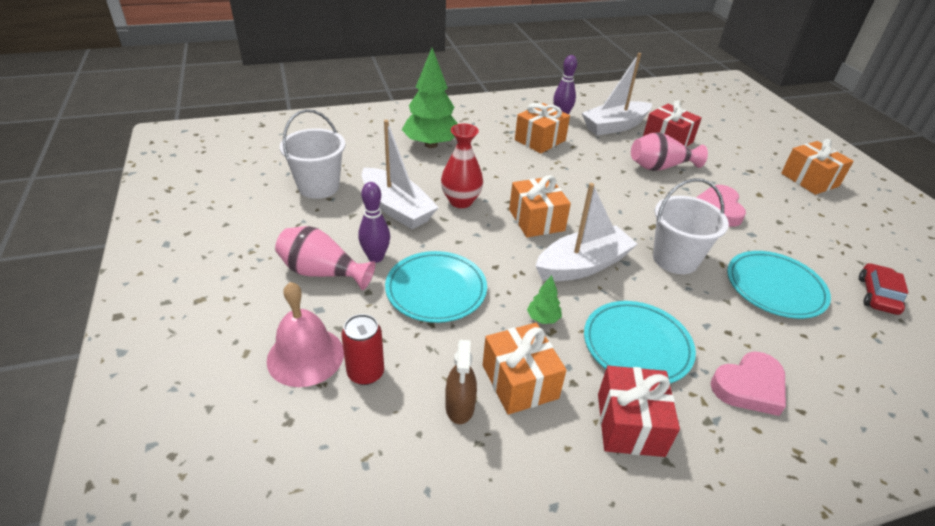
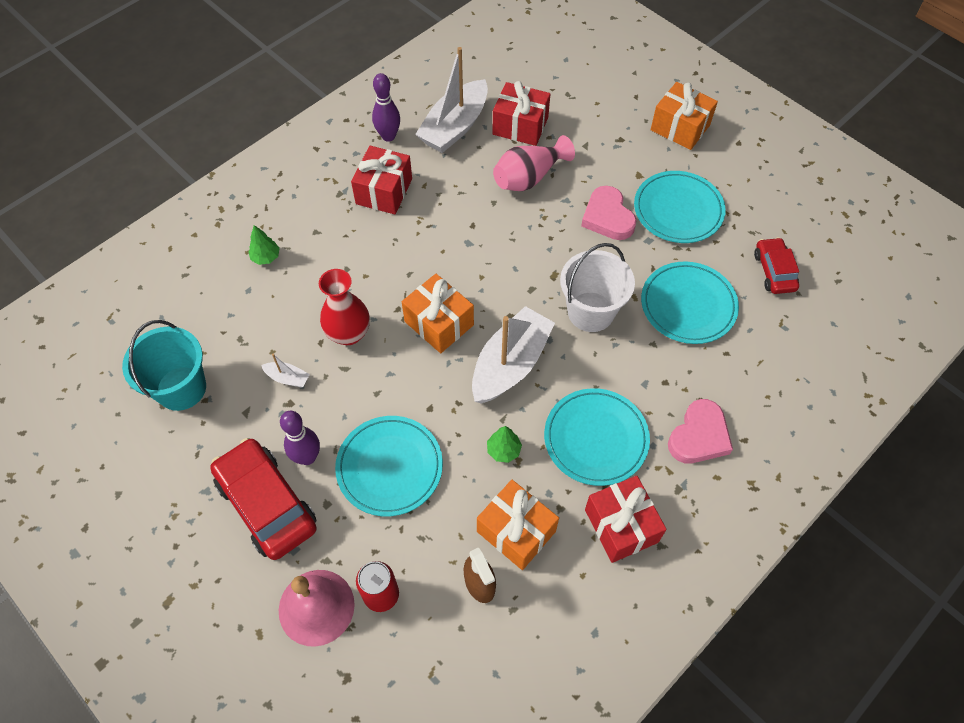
camera: 25 degrees left, 20 degrees up
(318, 186) = (181, 388): white bucket -> turquoise bucket
(322, 272) = (267, 504): pink vase -> red car
(397, 208) = (287, 378): white boat -> white boat, size x0.42
(431, 144) = (266, 257): green tree -> green tree, size x0.43
(540, 140) = (384, 191): orange gift -> red gift
(789, 225) = (678, 210): none -> turquoise plate

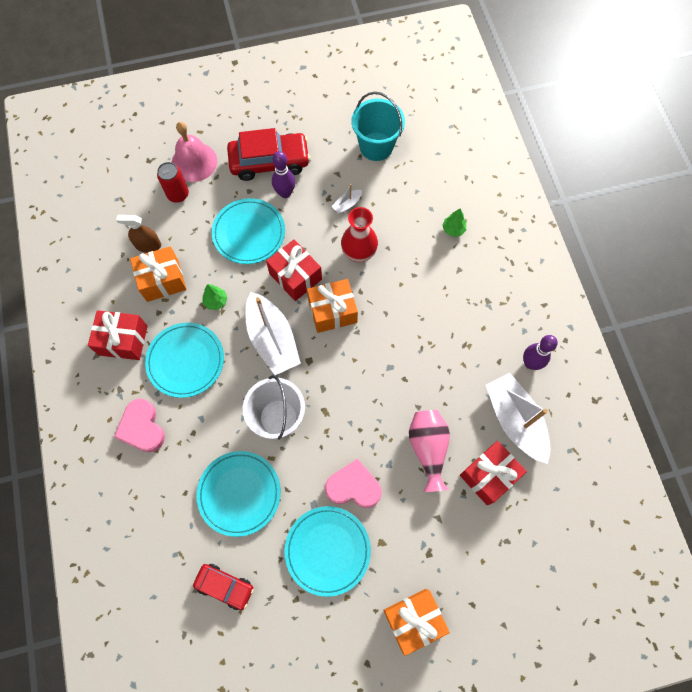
camera: 120 degrees right, 10 degrees up
(384, 191) = (473, 332): red gift -> red gift (295, 276)

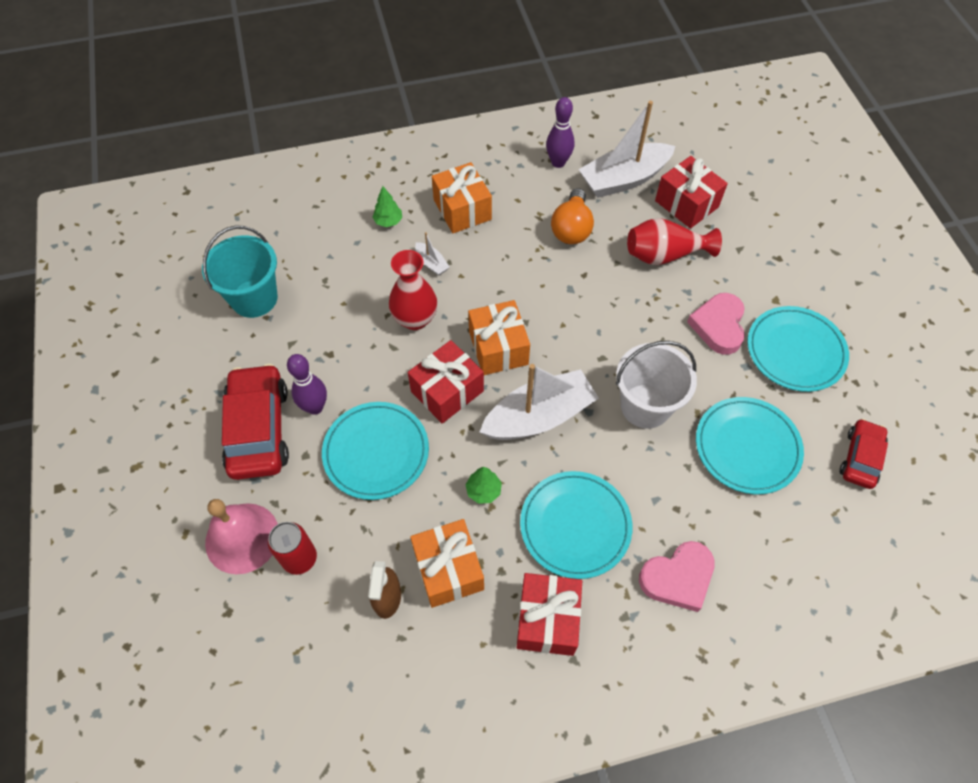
camera: 90 degrees left, 10 degrees down
(347, 204) = (341, 332): white boat -> white boat (431, 263)
(413, 619) = (848, 273): orange gift -> orange gift (462, 210)
(428, 449) = (664, 255): pink vase -> red vase
(453, 371) = (571, 228): none -> orange light bulb

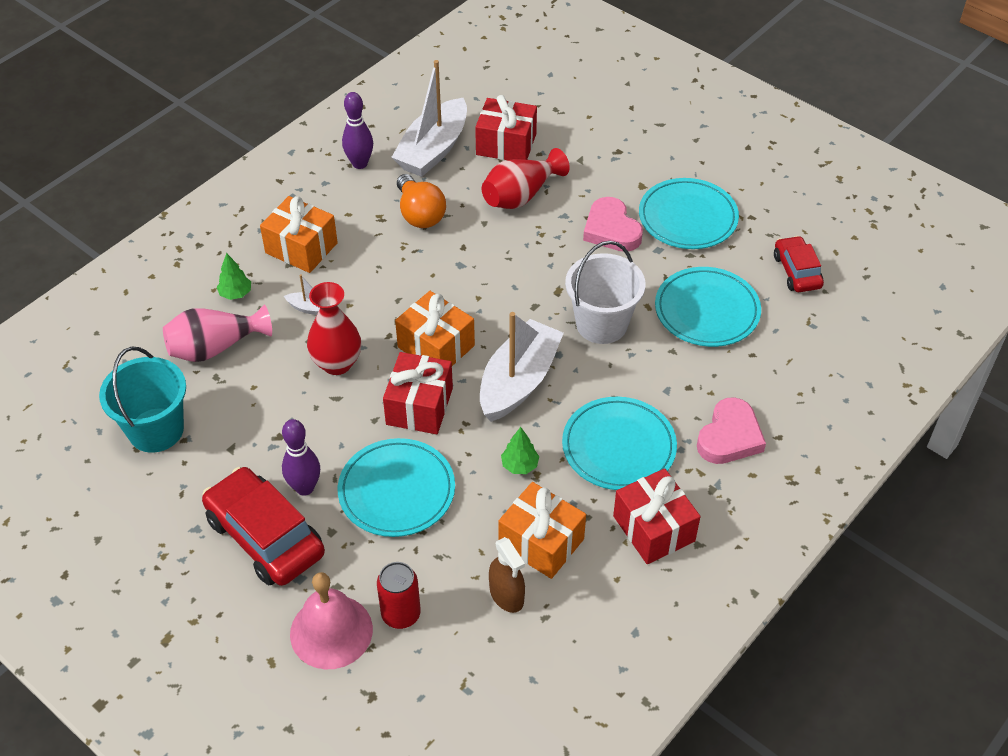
camera: 35 degrees left, 10 degrees down
(342, 256) = (215, 347): none -> pink vase

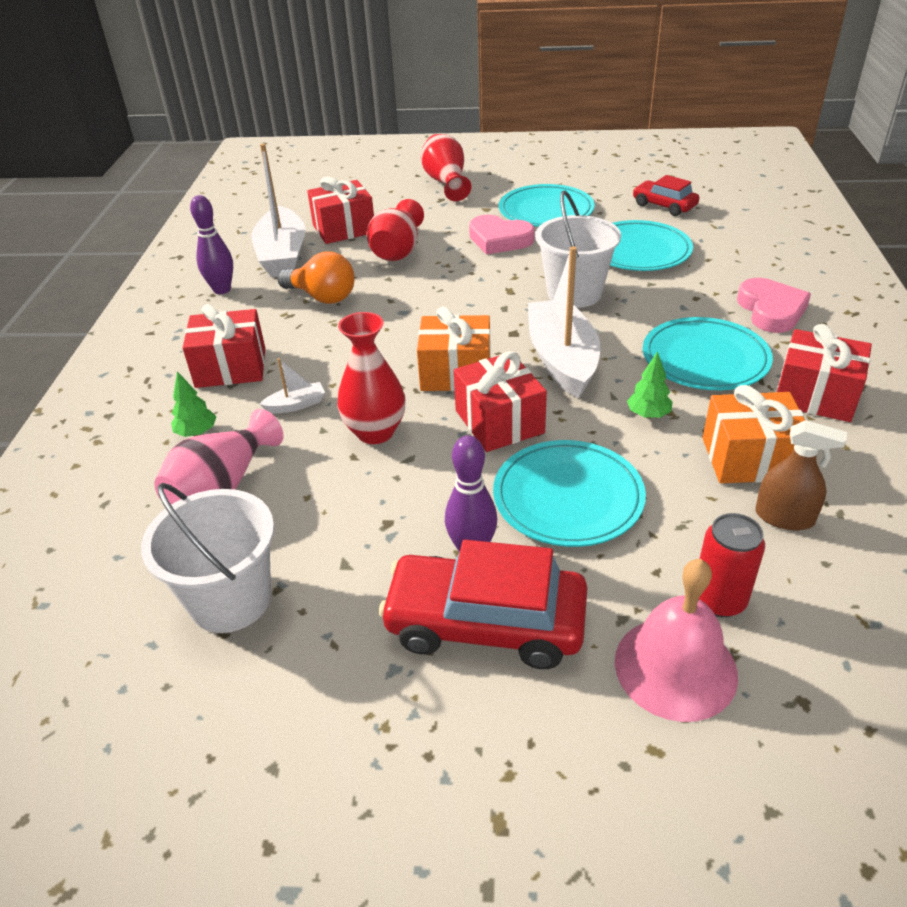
camera: 35 degrees left, 10 degrees down
(156, 430) = (230, 600): turquoise bucket -> white bucket
(301, 248) = (231, 367): orange gift -> red gift
(644, 132) = (446, 183): none -> red vase

